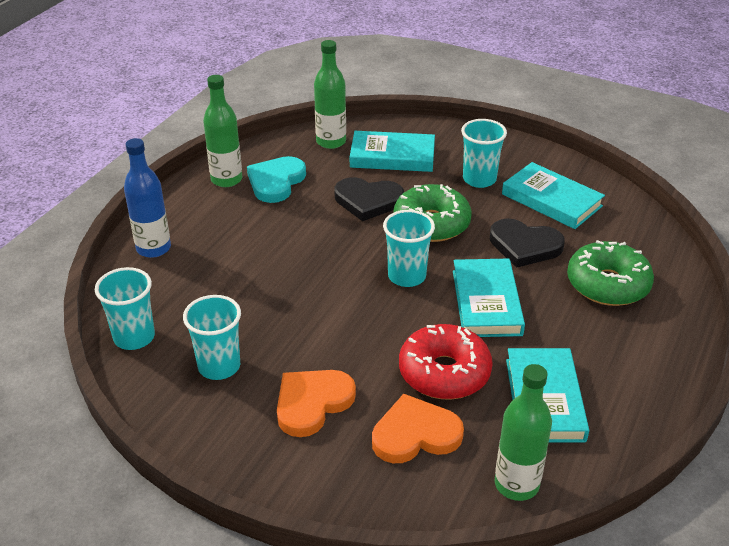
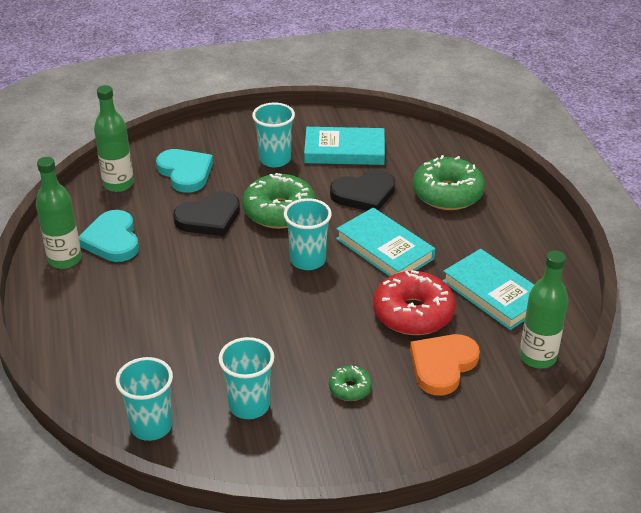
camera: 40 degrees left, 0 degrees up
(153, 248) = (73, 349): blue bottle -> none
(312, 403) = (350, 388): orange heart -> green donut
(392, 156) = (185, 172): turquoise book -> turquoise heart

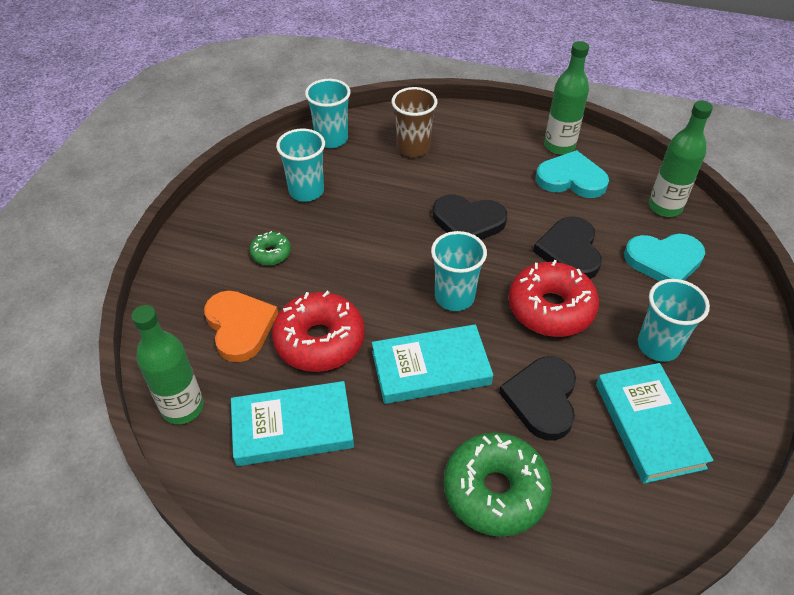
camera: 120 degrees right, 10 degrees up
(128, 355) = (413, 148): none -> brown cup
(214, 281) = (468, 222): none -> black heart
(279, 211) = (550, 308): green donut -> red donut
(344, 151) = (648, 425): turquoise book -> turquoise book turned 45 degrees counterclockwise

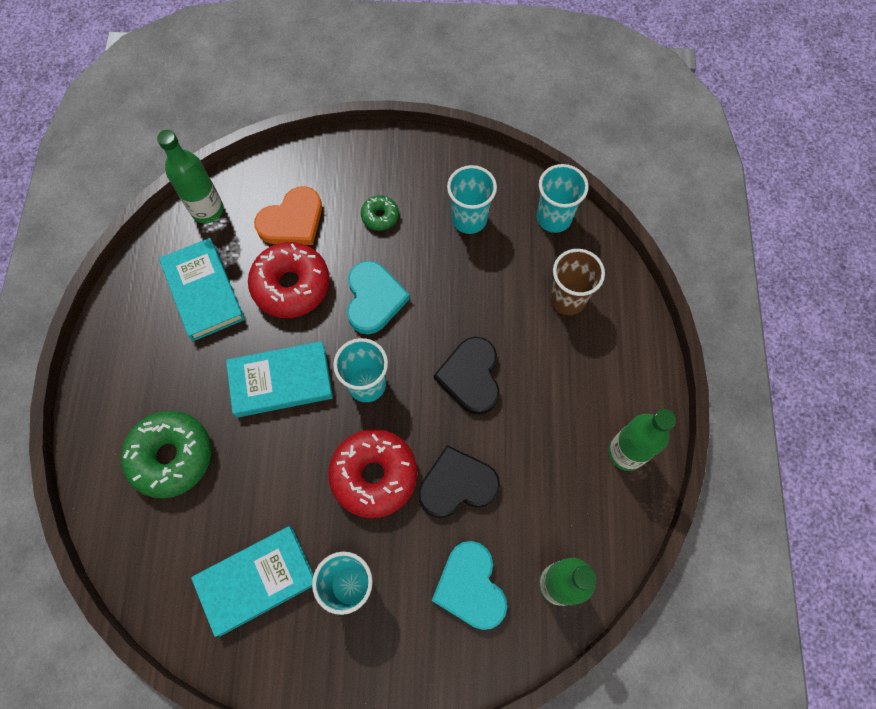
camera: 75 degrees right, 20 degrees up
(431, 368) = (281, 381): turquoise book -> turquoise book turned 75 degrees counterclockwise
(542, 399) = (266, 481): black heart -> none
(571, 179) = (572, 473): turquoise heart -> turquoise heart (374, 299)

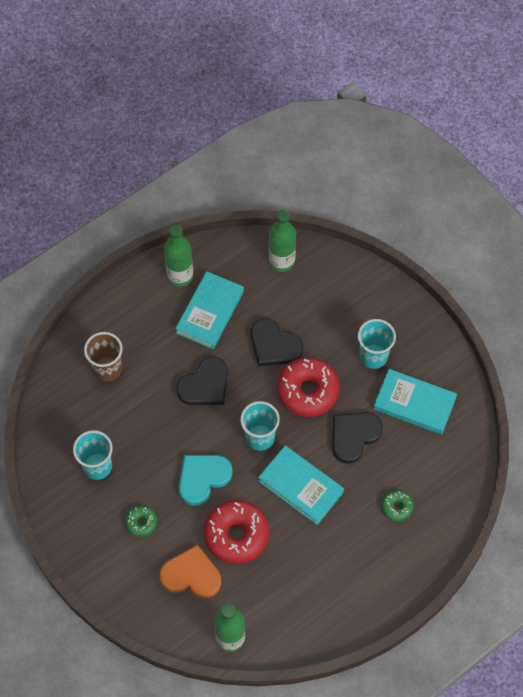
camera: 130 degrees left, 5 degrees down
(171, 456) = (396, 507): green donut -> green donut, size x0.49
(203, 292) = (287, 585): turquoise book -> turquoise book (210, 312)
(282, 480) = (354, 436): none -> black heart
(470, 587) = (321, 300): turquoise heart -> none
(554, 218) = (54, 417): turquoise cup -> none

